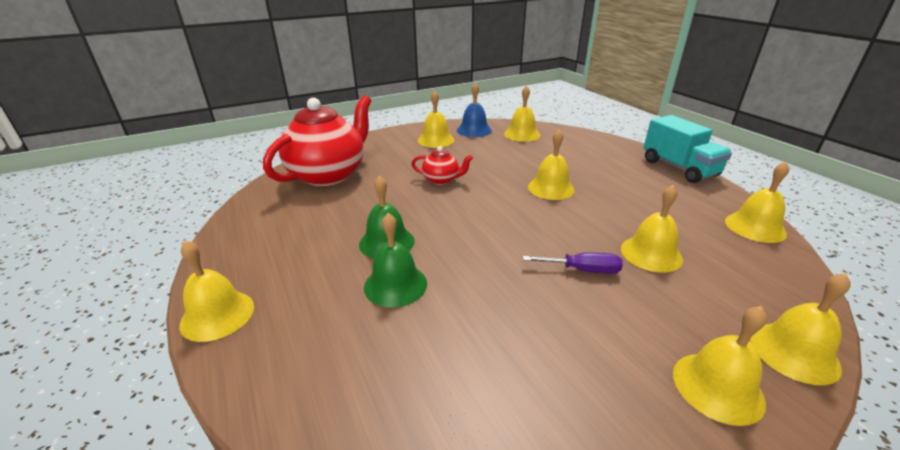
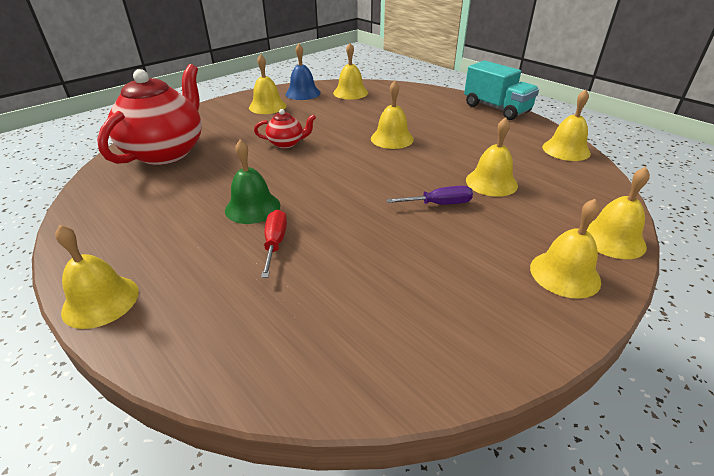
camera: 15 degrees left, 5 degrees up
(395, 285) = (275, 243): green bell -> red screwdriver

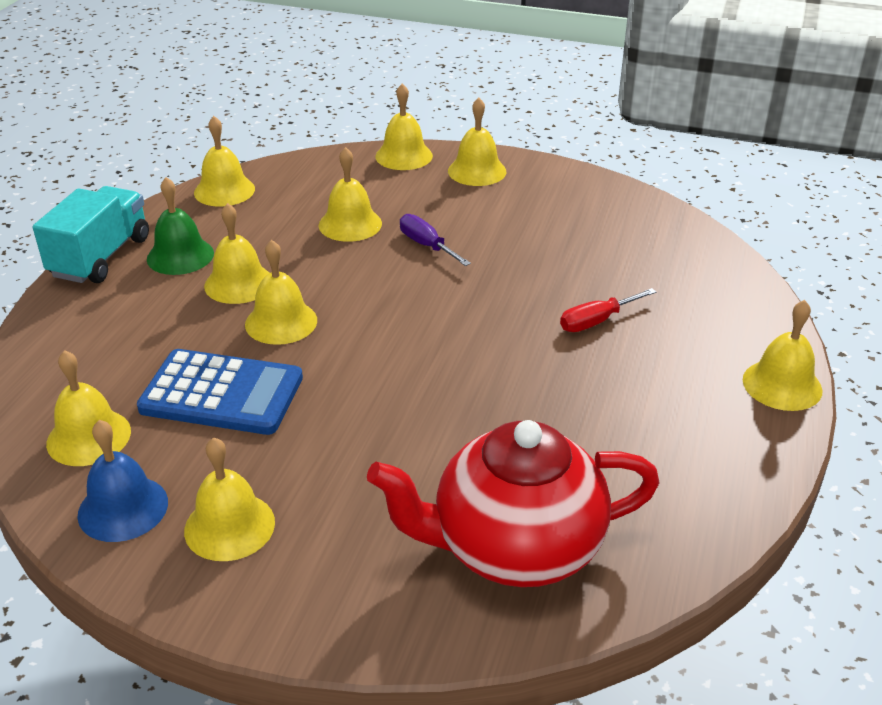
camera: 120 degrees left, 0 degrees up
(252, 207) = (558, 367): green bell -> green bell (180, 256)
(287, 143) = (373, 419): red teapot -> none
(348, 117) = (222, 393): none -> blue calculator
(441, 135) = (239, 283): none -> yellow bell

